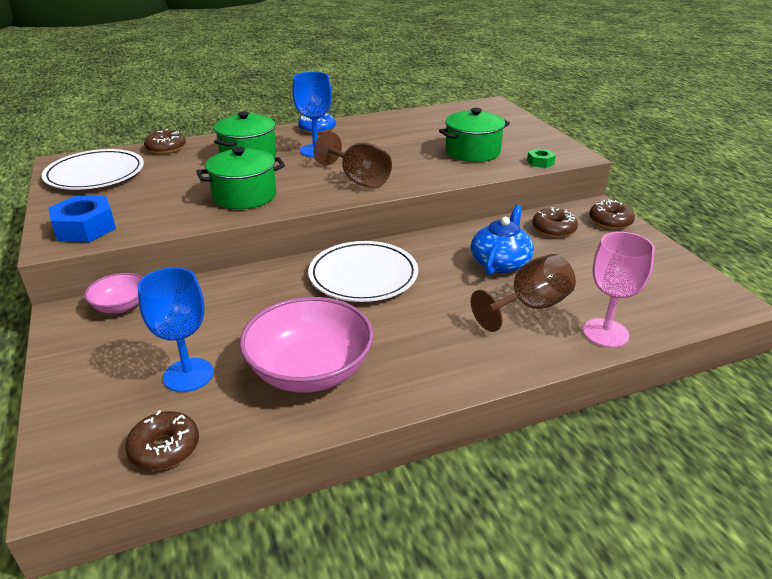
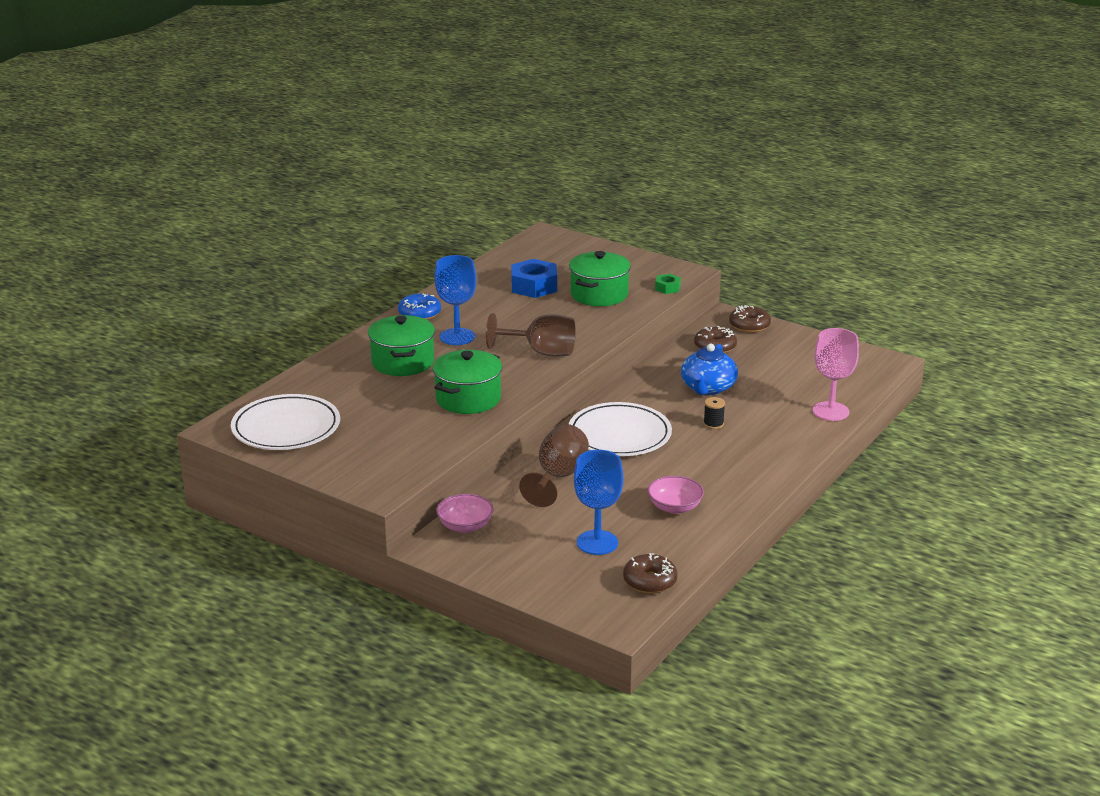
camera: 35 degrees left, 5 degrees down
(85, 228) = (381, 471): blue nut -> blue nut (534, 286)
(166, 148) = (304, 381): brown donut -> none
(310, 371) = (674, 507): pink bowl -> pink bowl, size x0.52
(462, 299) = (713, 424): none -> black spool
(500, 263) = (707, 388): blue teapot -> blue teapot turned 150 degrees counterclockwise
(530, 307) = (765, 412): brown goblet -> brown goblet (558, 477)

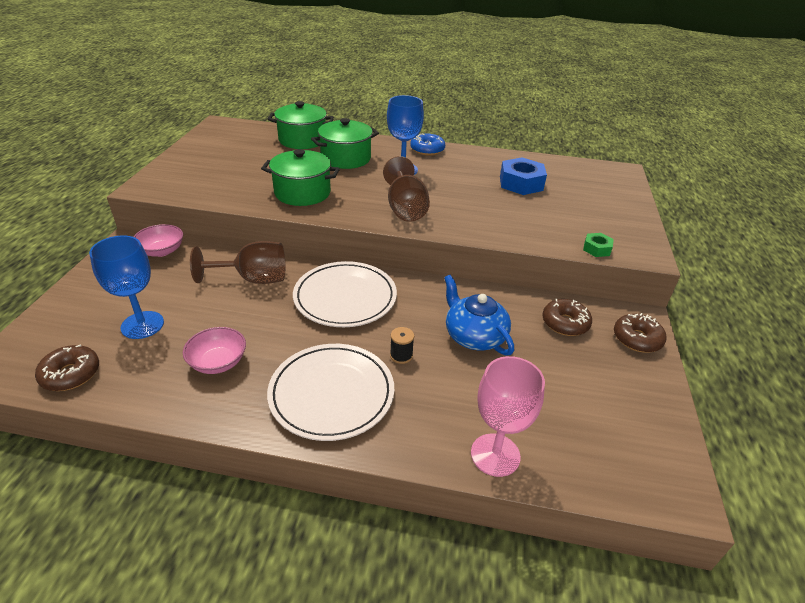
camera: 65 degrees right, 10 degrees up
(286, 427) = (228, 141): white plate -> white plate (331, 394)
(599, 295) = (540, 215): green pot -> green pot (302, 140)
(707, 388) = (474, 336): blue teapot -> blue teapot turned 60 degrees clockwise

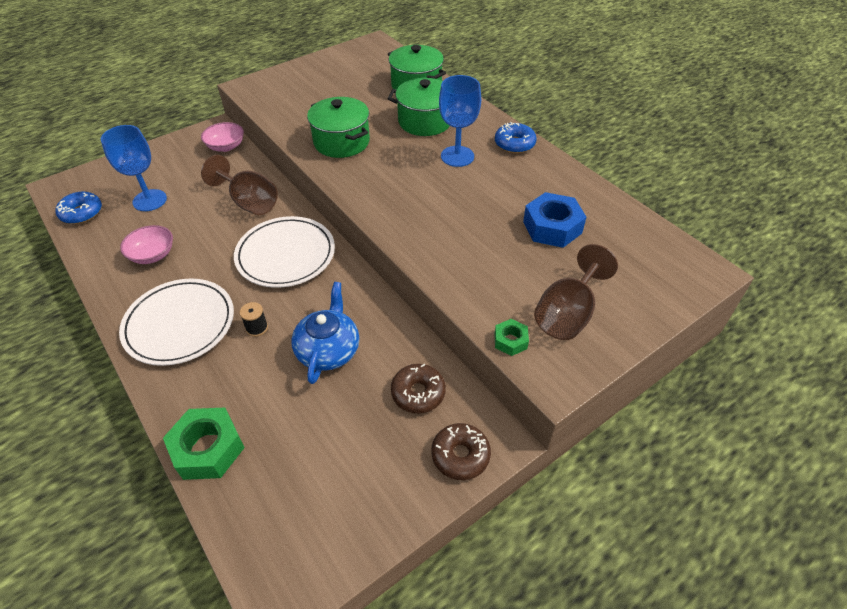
camera: 45 degrees right, 10 degrees up
(71, 374) = (82, 213): brown donut -> blue donut
(405, 208) = (399, 199): brown goblet -> brown goblet (567, 314)
(495, 455) = (208, 449): pink goblet -> green nut

